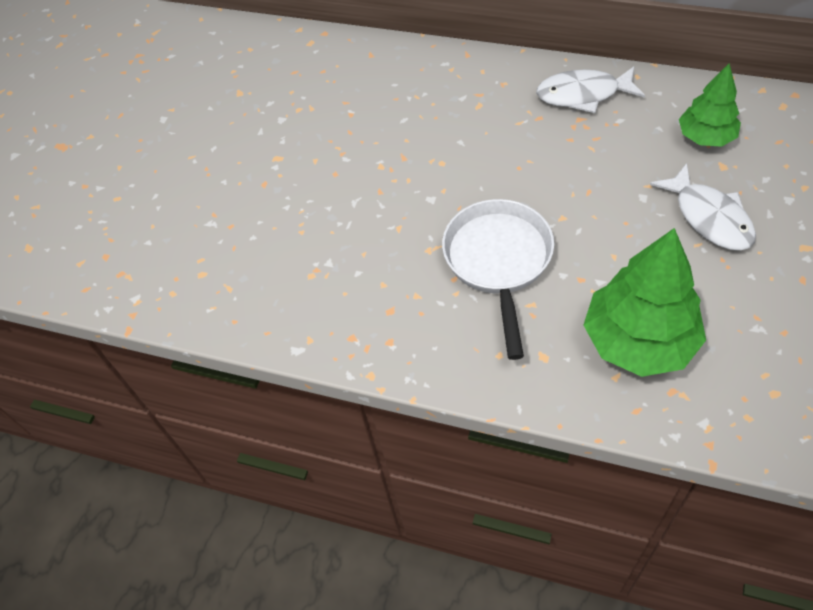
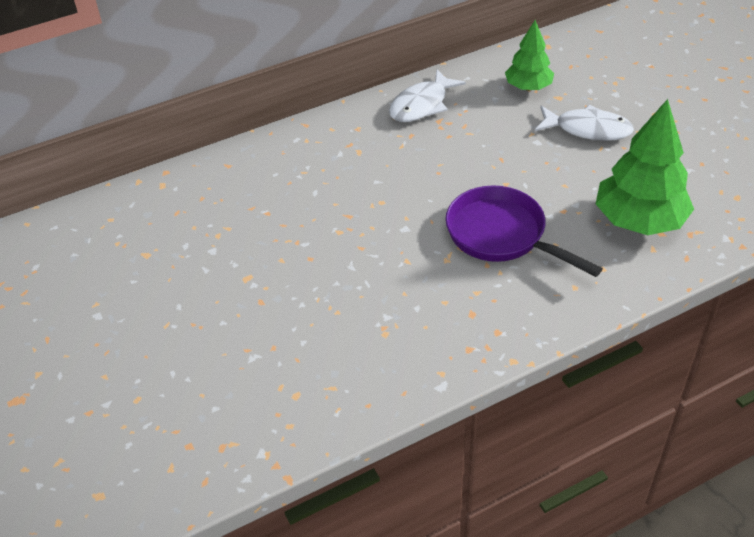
camera: 50 degrees left, 10 degrees down
(498, 261) = (501, 235): white pan -> purple pan

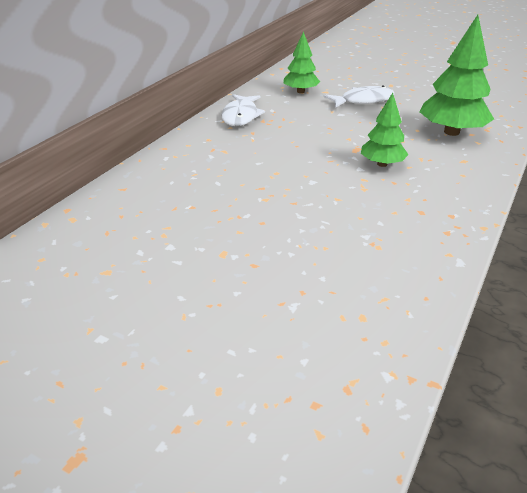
camera: 35 degrees left, 10 degrees down
(501, 235) = (382, 164): purple pan -> green tree

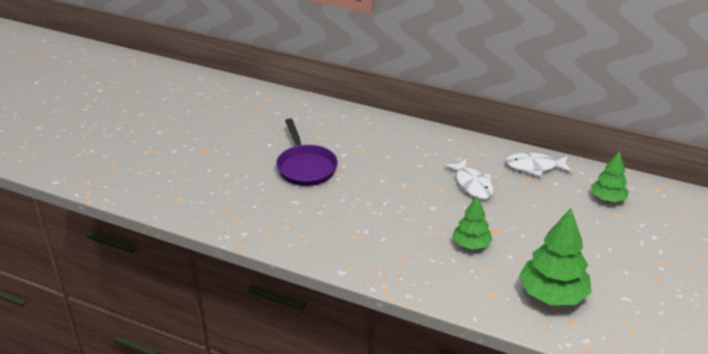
camera: 85 degrees right, 0 degrees up
(194, 290) = (305, 167): none -> purple pan
(363, 101) = (604, 239): white fish -> white fish (472, 185)

